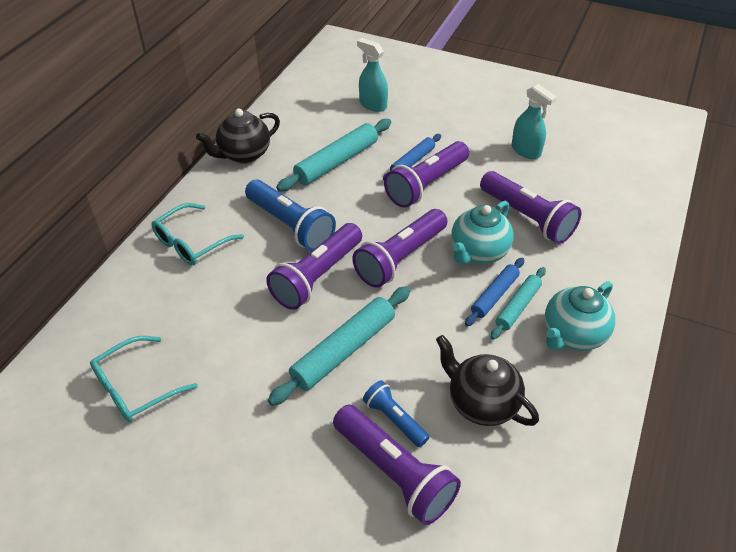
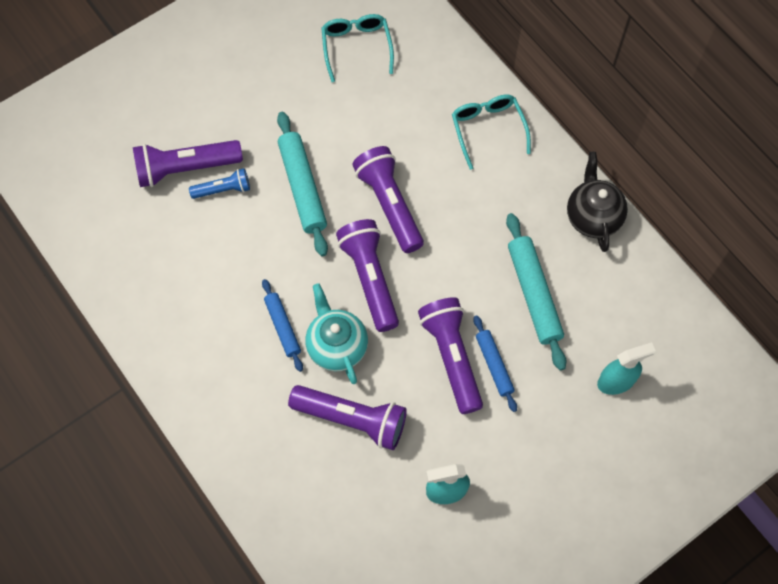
camera: 120 degrees right, 20 degrees up
(290, 225) = (464, 212): blue flashlight -> none
(481, 403) = (196, 252): black teapot -> none
(518, 306) = (260, 337): turquoise rolling pin -> none
(527, 217) = (352, 419): purple flashlight -> purple flashlight turned 150 degrees counterclockwise
(572, 335) = (206, 358): turquoise teapot -> none

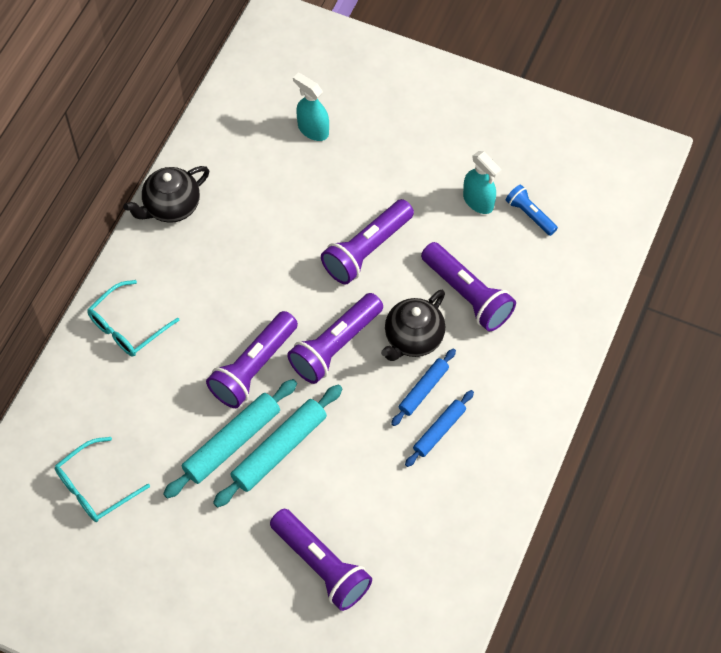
camera: 120 degrees left, 5 degrees down
(223, 189) = (323, 518): blue flashlight -> blue flashlight (530, 215)
(336, 346) = (413, 339): turquoise teapot -> black teapot
(352, 419) = (467, 294): purple flashlight -> purple flashlight turned 150 degrees clockwise
(494, 365) = (354, 217): blue rolling pin -> blue rolling pin (439, 431)
(534, 294) = (272, 217): turquoise rolling pin -> turquoise rolling pin (232, 442)

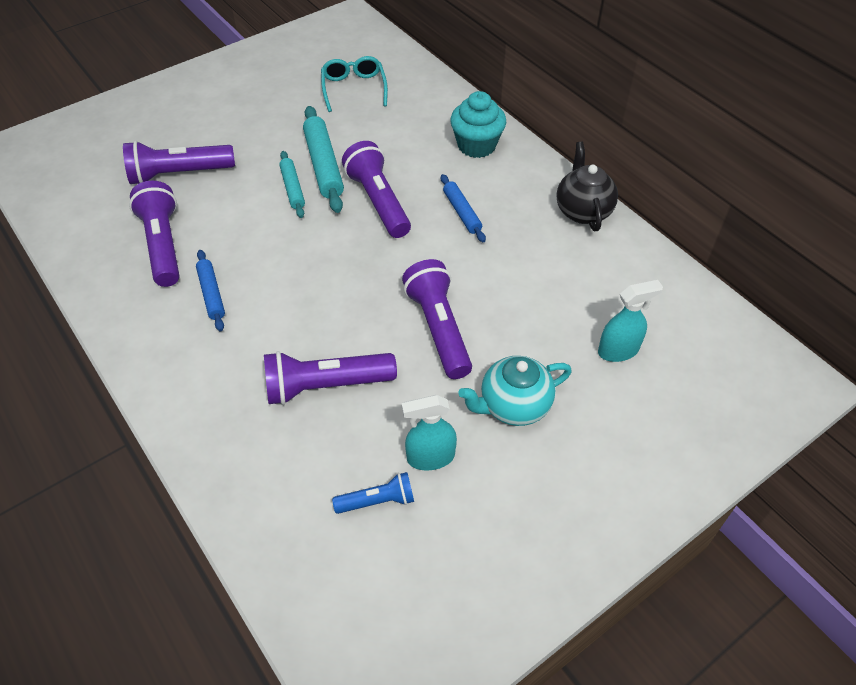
camera: 120 degrees right, 10 degrees down
(127, 327) = (476, 145): turquoise glasses -> turquoise cupcake
(279, 449) = (292, 188): turquoise rolling pin -> turquoise rolling pin, size x0.60
(335, 346) = (355, 261): purple flashlight -> purple flashlight (163, 245)
(405, 172) = (513, 406): none -> turquoise teapot
(413, 339) = (315, 318): black teapot -> none
(423, 390) = (259, 301): blue rolling pin -> blue rolling pin (462, 212)

